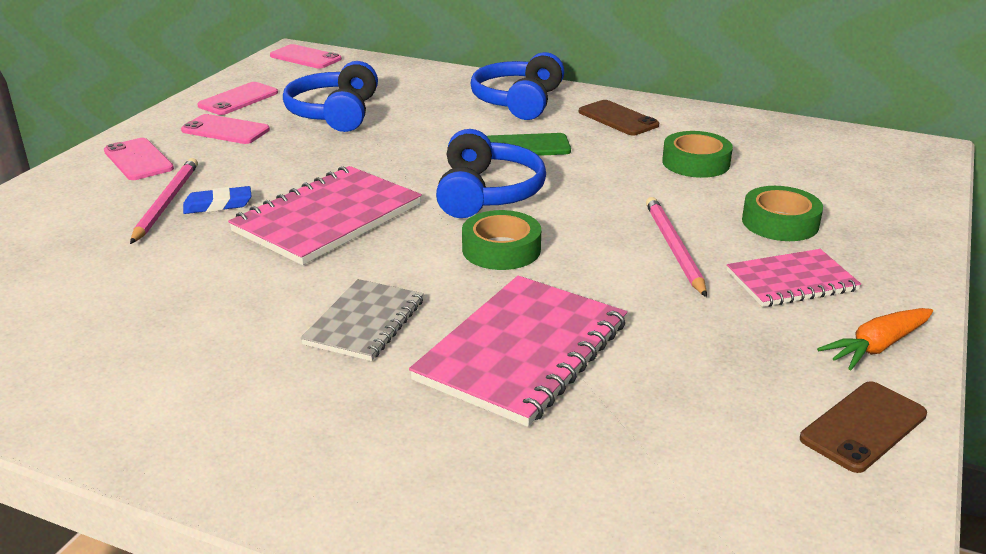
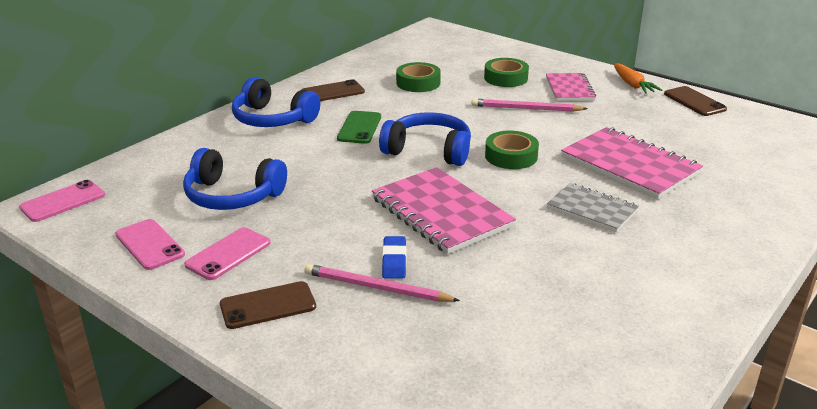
camera: 75 degrees left, 0 degrees up
(138, 160) = (268, 305): pink phone -> brown phone

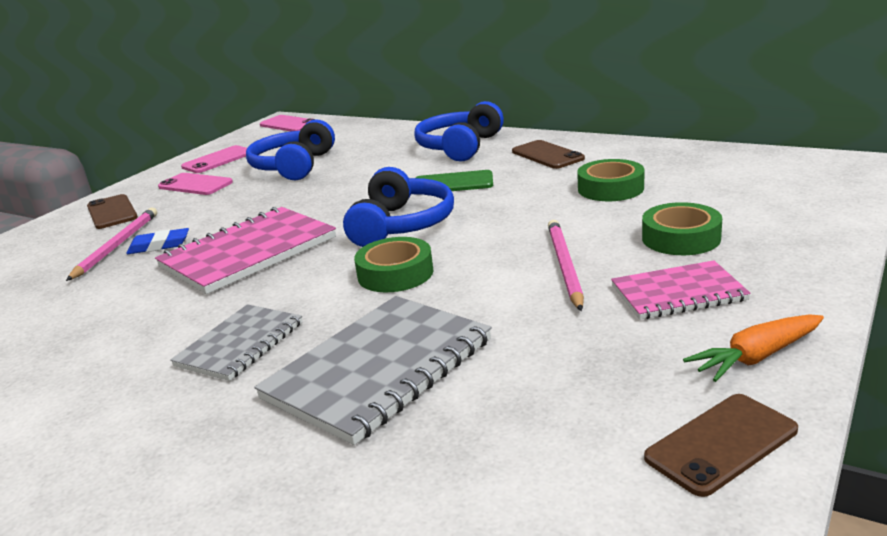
camera: 85 degrees right, 5 degrees down
(629, 165) = (379, 369): pink notebook -> grey notebook

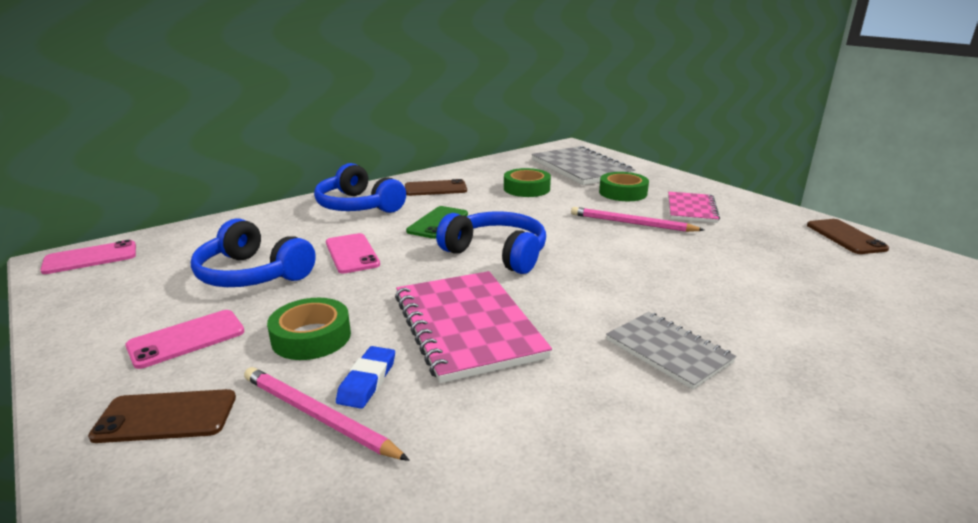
camera: 70 degrees left, 0 degrees up
(218, 160) = (119, 315): pink phone -> pink phone (352, 253)
(379, 369) = (739, 300): grey notebook -> grey notebook (580, 168)
(395, 273) = (590, 271): green tape -> green tape (311, 337)
(756, 357) = (769, 212): orange carrot -> none

